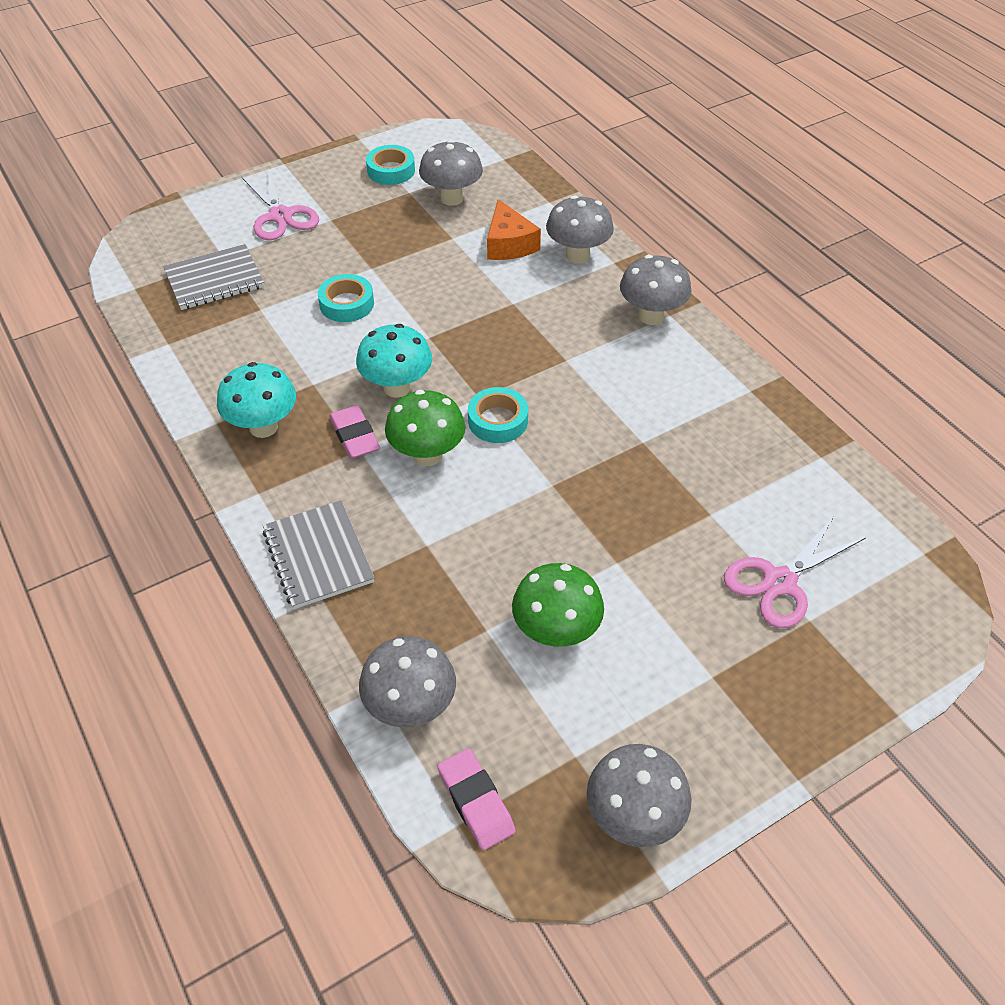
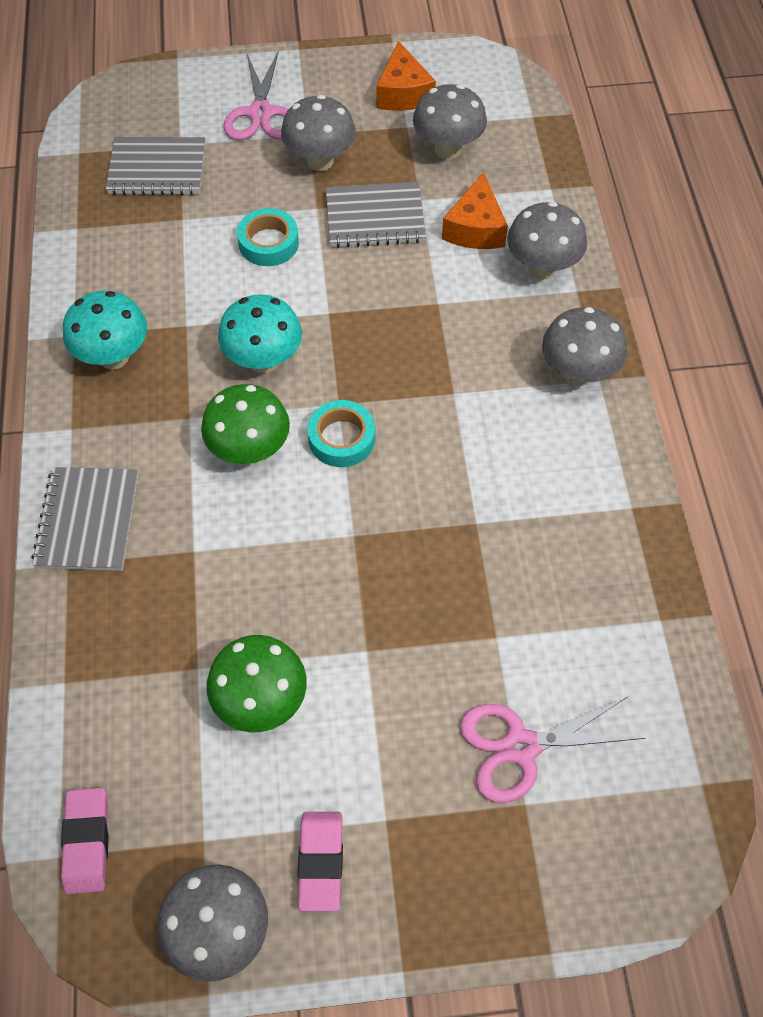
camera: 25 degrees right, 10 degrees up
(354, 436) = (193, 401): pink eraser -> pink eraser (320, 862)
(391, 170) = (403, 93): turquoise tape -> orange cheese
(410, 707) = (83, 718): grey mushroom -> grey mushroom (320, 161)
(424, 261) = (375, 218): none -> grey notebook

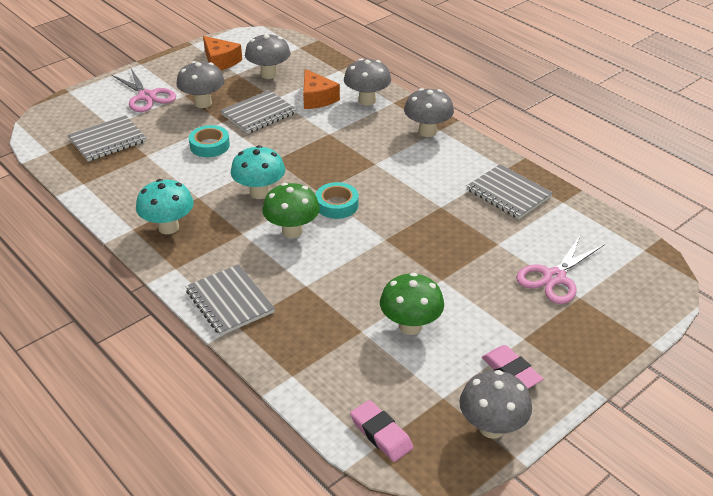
camera: 35 degrees left, 20 degrees down
(592, 556) = (508, 193): none -> grey notebook

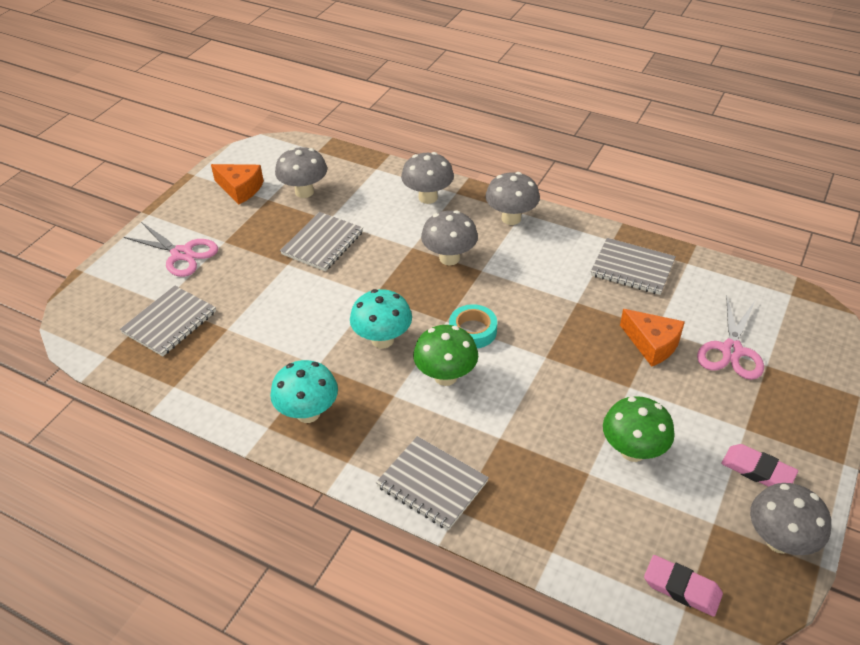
camera: 20 degrees left, 5 degrees up
(203, 103) = (252, 246): grey mushroom -> grey mushroom (449, 258)
(209, 145) = (292, 297): turquoise tape -> none
(317, 98) = (374, 208): orange cheese -> orange cheese (652, 344)

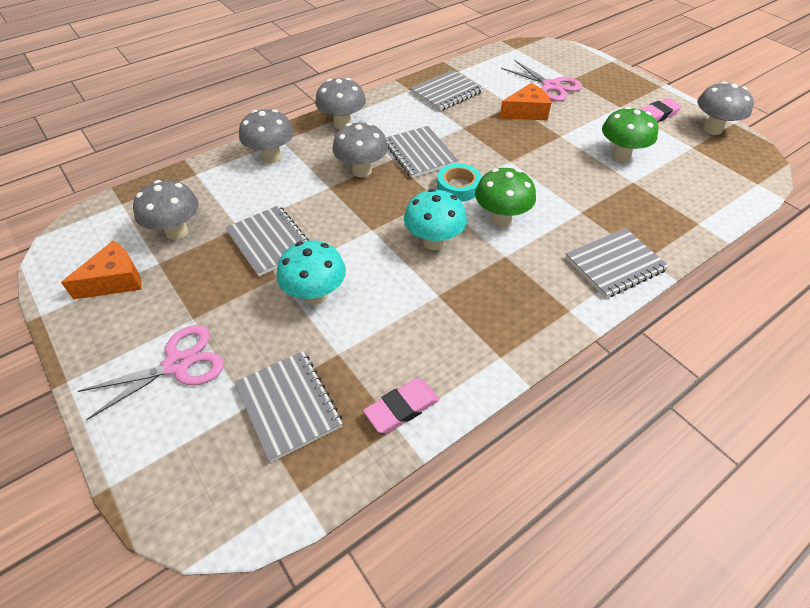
camera: 65 degrees left, 5 degrees up
(308, 413) = (497, 320): turquoise mushroom -> turquoise mushroom (315, 295)
(505, 286) = (419, 153): none -> grey notebook
(682, 588) = (741, 178): pink eraser -> pink eraser (401, 408)

